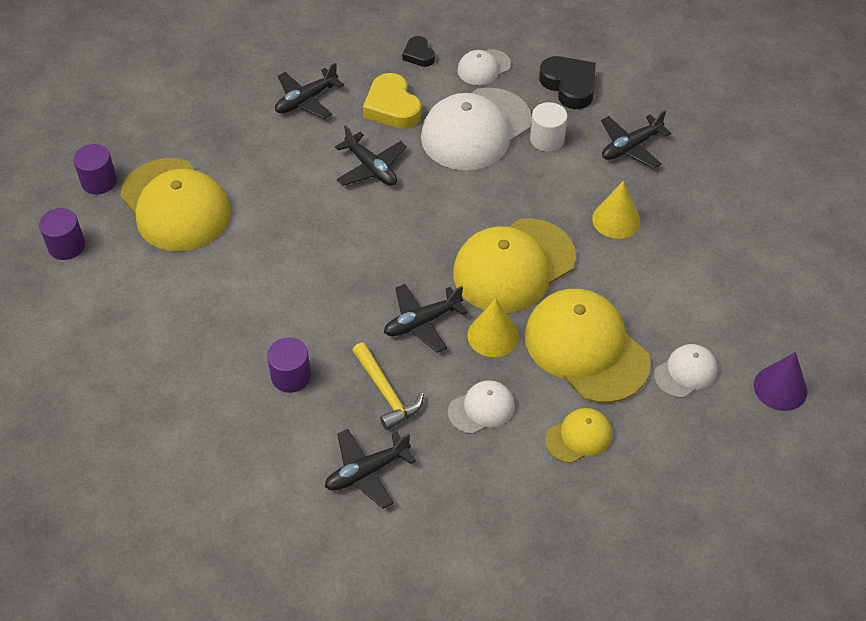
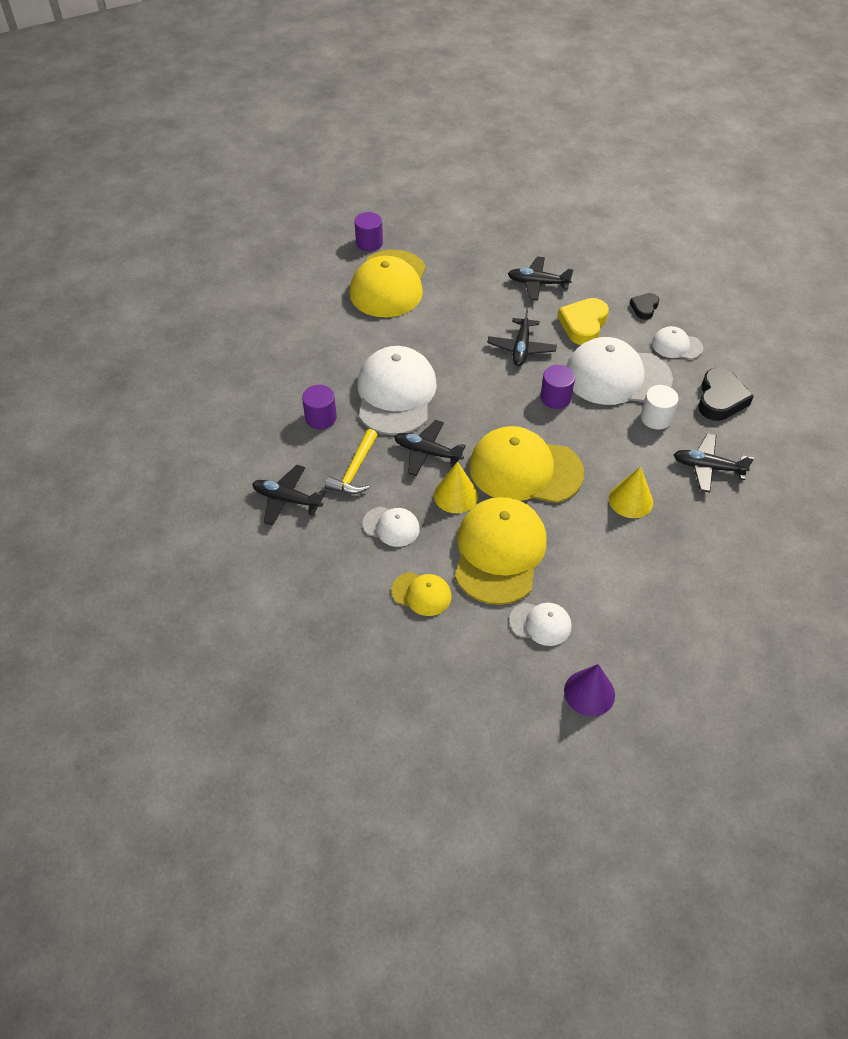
camera: 50 degrees right, 0 degrees up
(66, 246) = (310, 262): purple cylinder -> purple cylinder (555, 398)
(325, 297) = (396, 394): none -> white cap

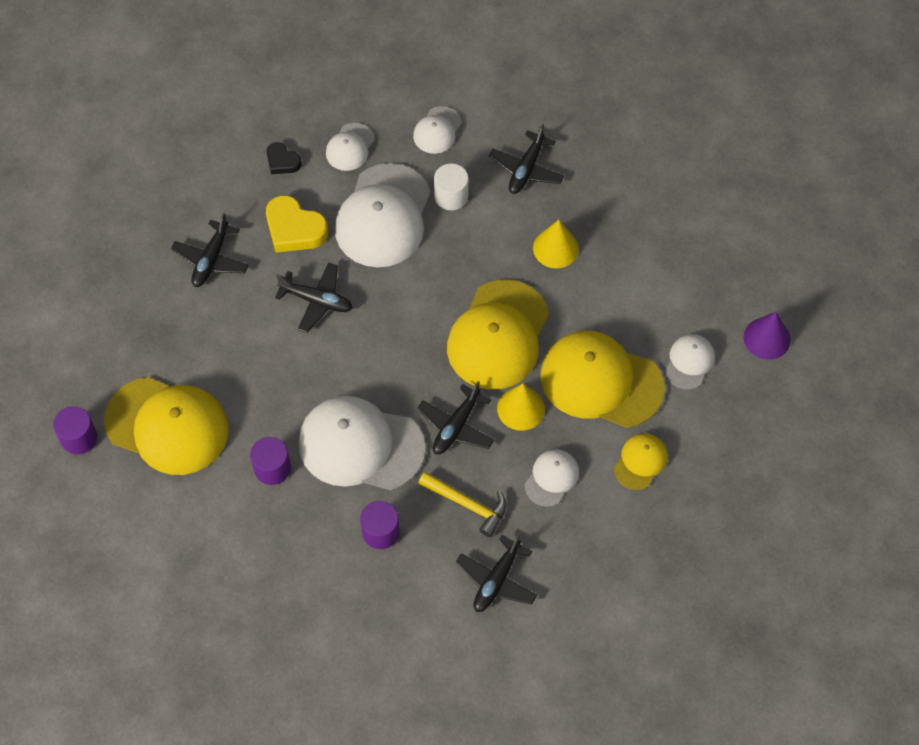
camera: 80 degrees left, 10 degrees up
(555, 398) = (402, 283): purple cylinder -> purple cylinder (272, 468)
(720, 399) = (437, 130): black heart -> white cap

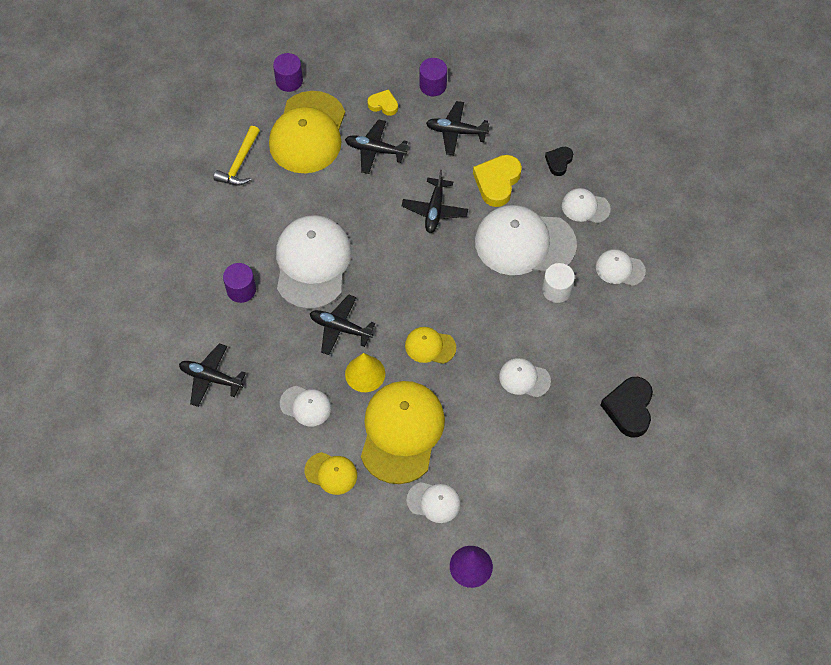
camera: 80 degrees right, 0 degrees up
(148, 333) = (383, 105): none -> yellow heart
(272, 468) = (284, 207): purple cylinder -> purple cylinder (433, 85)
(468, 504) = (273, 347): yellow hammer -> yellow hammer (239, 163)
(498, 335) = (430, 346): yellow cap -> yellow cap, size x0.49
(526, 169) = (599, 344): black plane -> black plane (375, 150)
(555, 248) = (524, 378): yellow cone -> white cap
(608, 157) = (629, 408): none -> black heart

